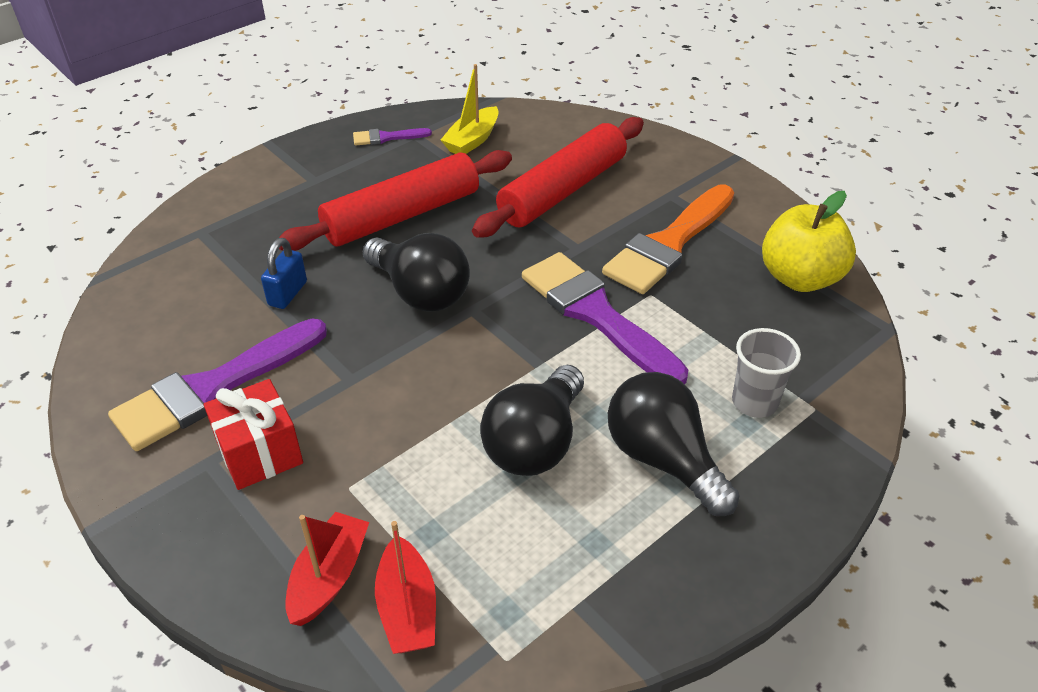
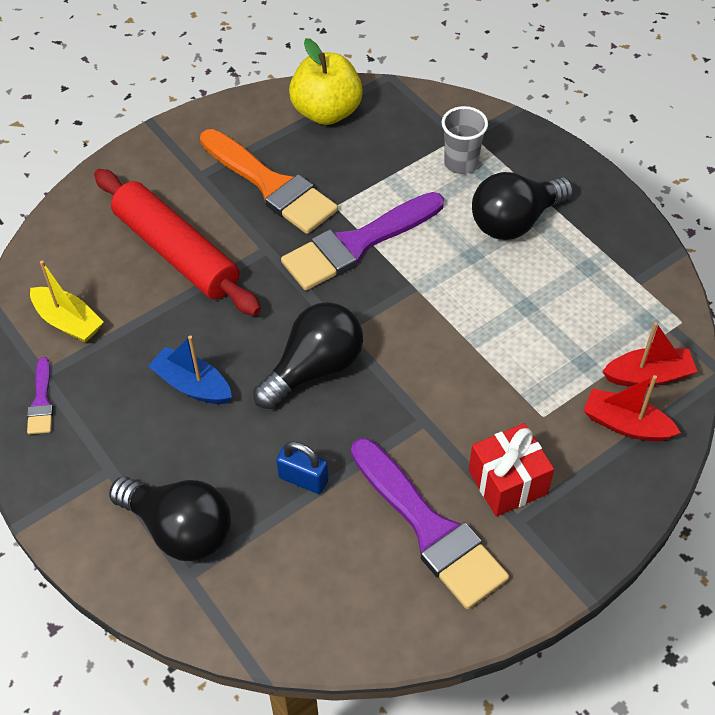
camera: 85 degrees left, 10 degrees up
(402, 215) = (192, 385): red rolling pin -> blue boat
(535, 442) = (498, 294): black light bulb -> black light bulb (179, 529)

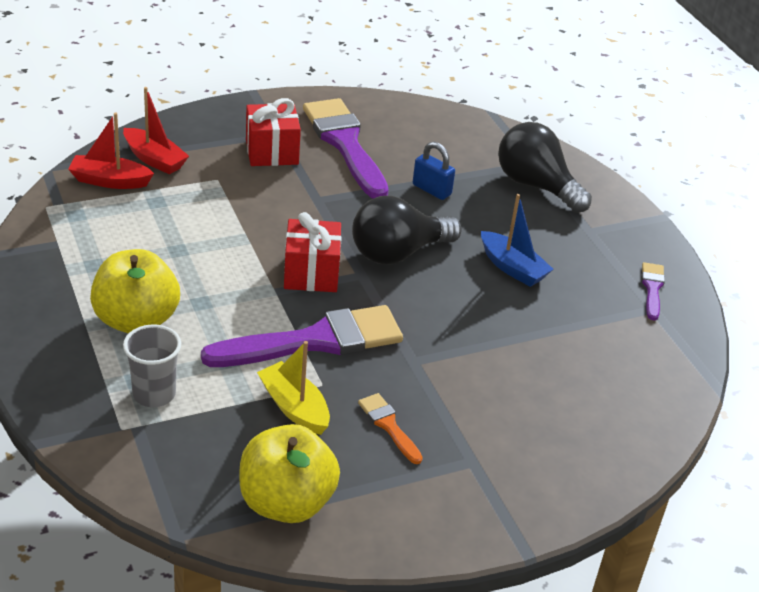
camera: 170 degrees left, 15 degrees down
(68, 322) = (630, 344): yellow boat -> yellow boat (294, 407)
(176, 252) = (512, 381): red rolling pin -> none
(271, 185) = (388, 426): orange brush -> orange brush, size x0.46
(390, 316) = (311, 273): none -> red gift
(515, 221) = (136, 320): black light bulb -> yellow apple

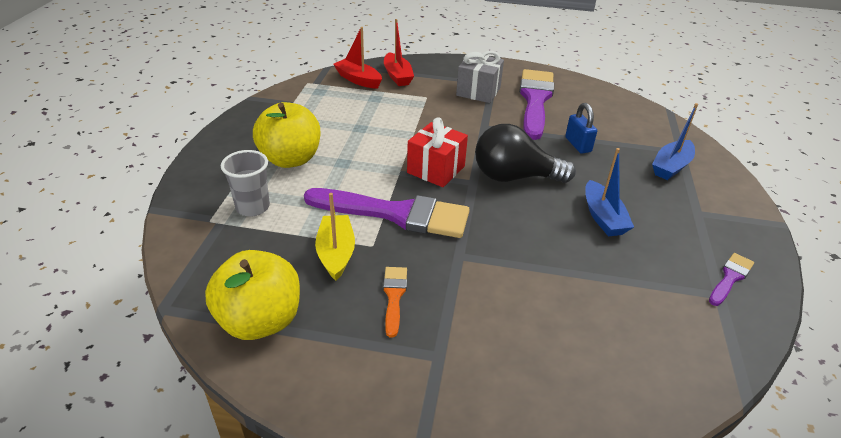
camera: 35 degrees right, 0 degrees up
(272, 152) = (478, 92): red gift -> grey gift
(536, 186) = (671, 167): black light bulb -> blue boat

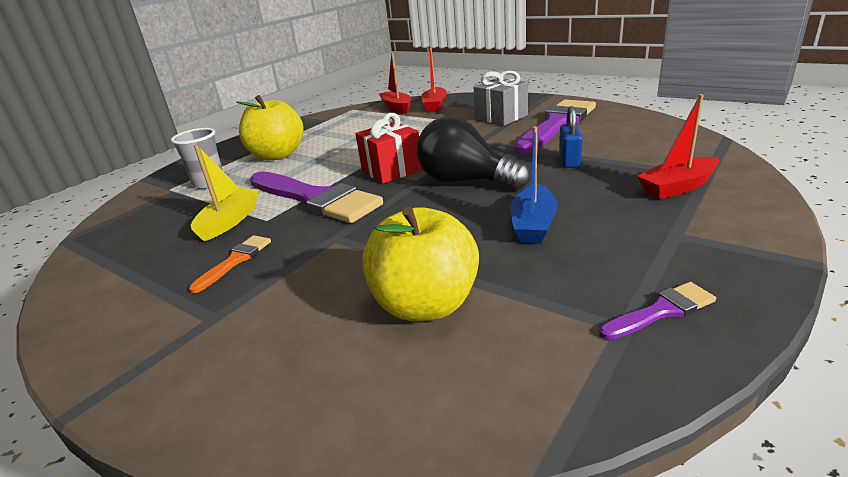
camera: 30 degrees right, 10 degrees down
(260, 320) = (112, 260): yellow apple -> yellow apple (425, 305)
(671, 167) = (677, 187): blue boat -> red boat

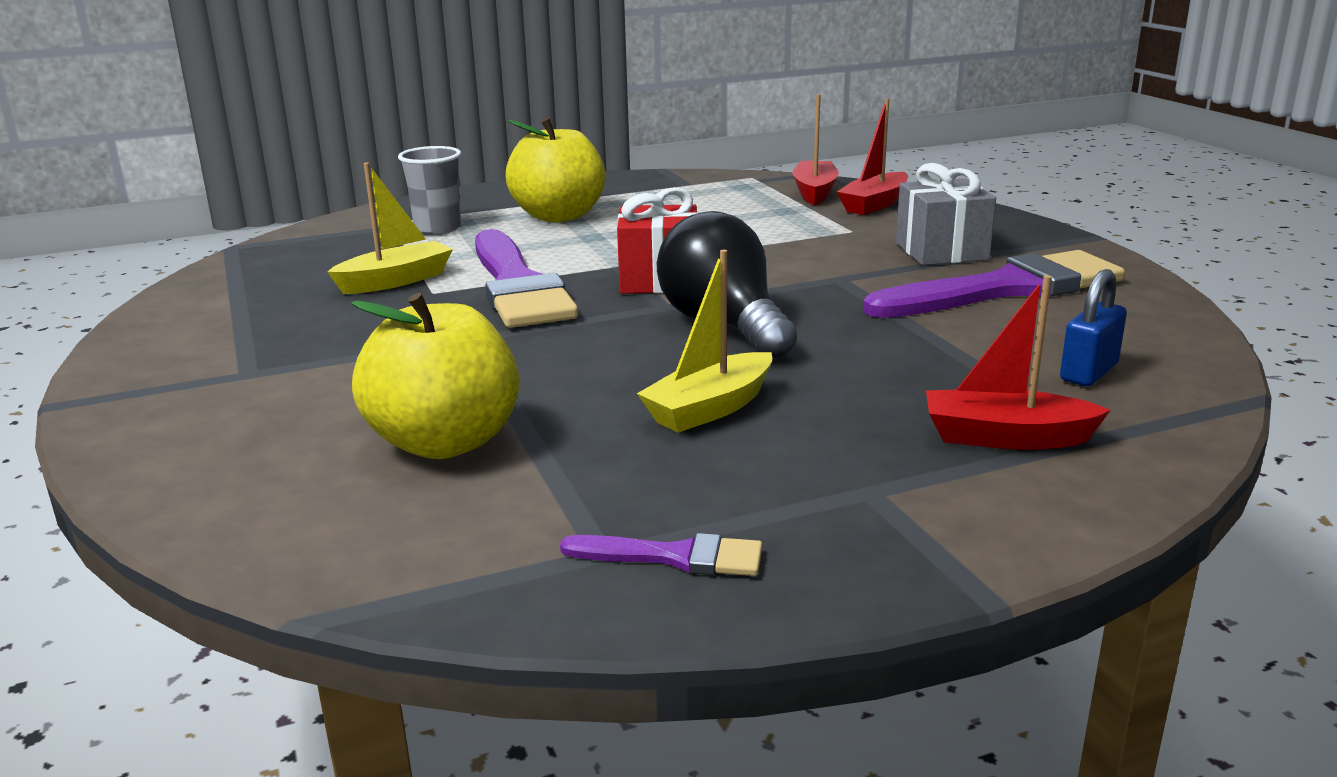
camera: 30 degrees right, 5 degrees down
(235, 261) = (342, 325): orange brush -> none
(533, 225) = (709, 408): blue boat -> yellow boat
(569, 161) = (918, 347): blue padlock -> blue padlock (1088, 372)

